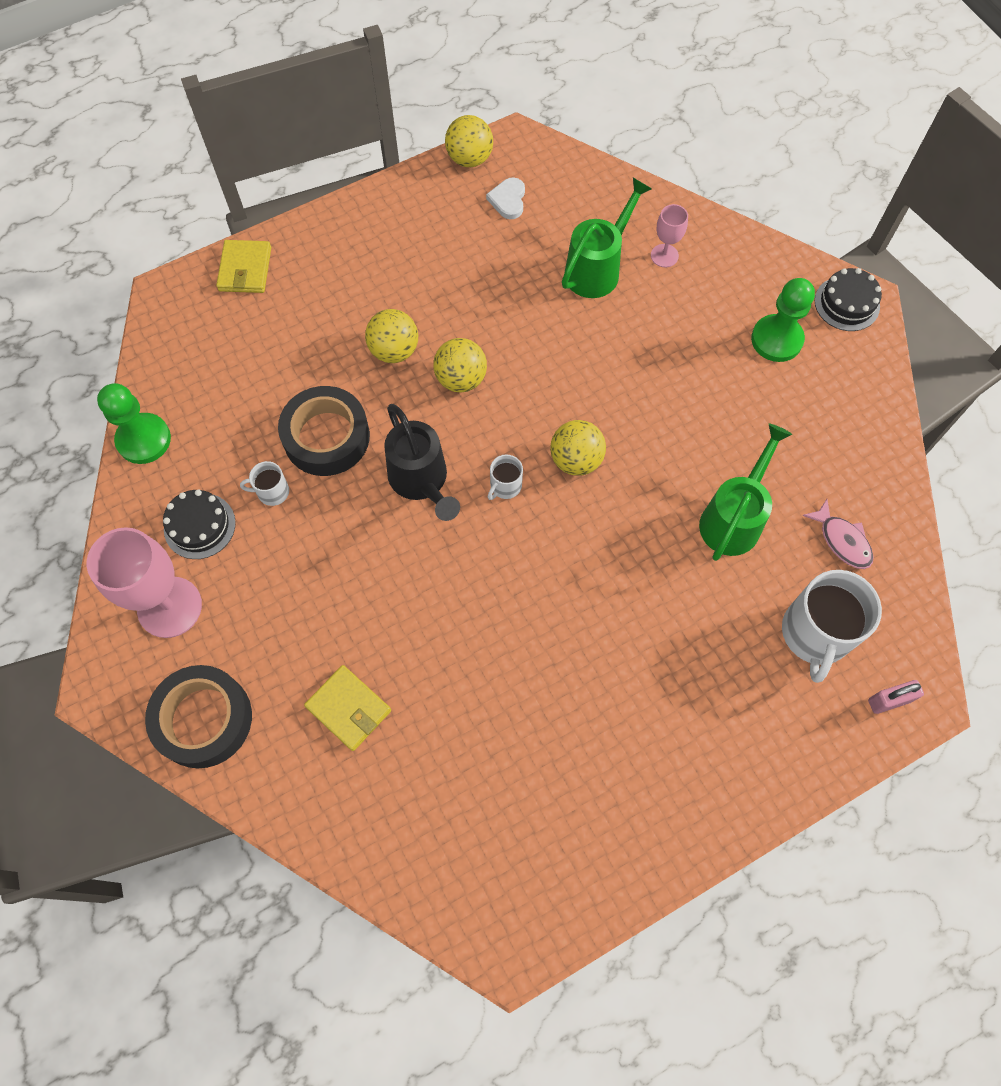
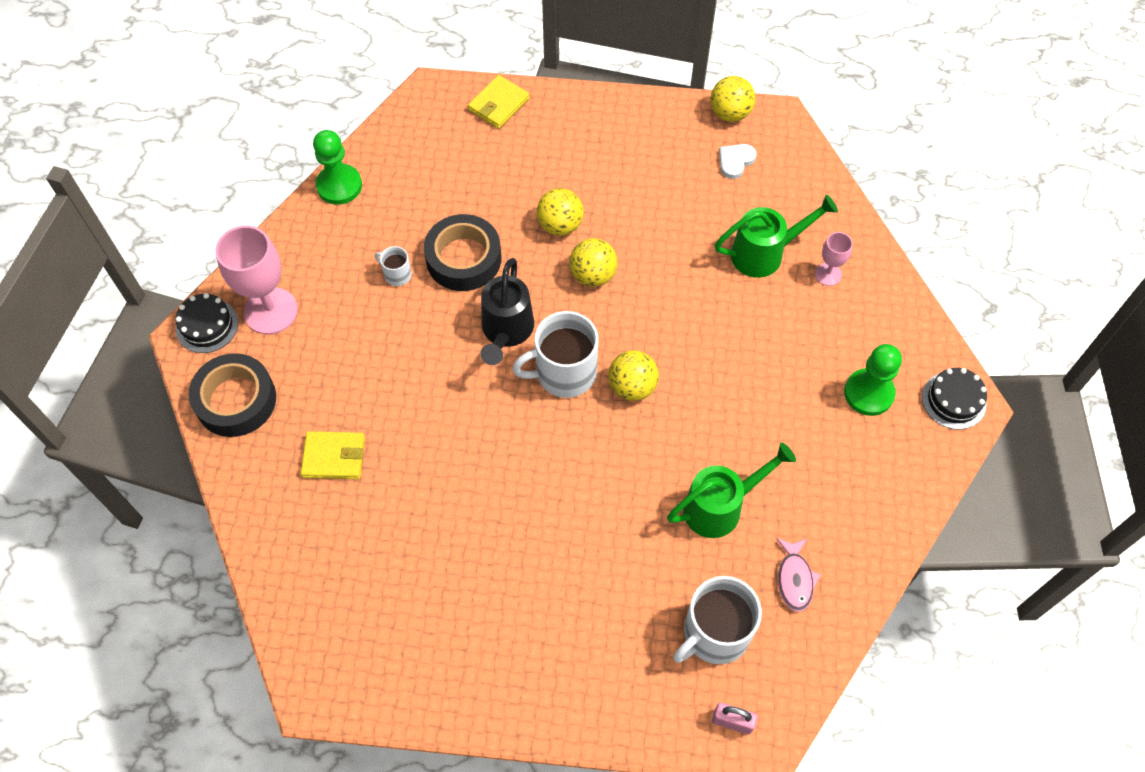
camera: 35 degrees right, 5 degrees down
(199, 526) = (331, 268): black cake -> black cake (207, 326)
(349, 708) = (334, 457): yellow wallet -> yellow wallet turned 75 degrees counterclockwise
(505, 486) = (564, 372): white mug -> white mug, size x2.11

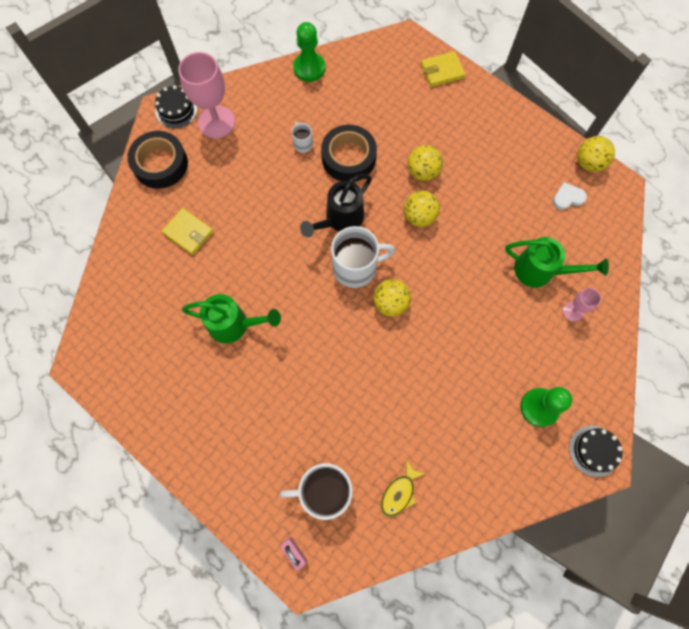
camera: 35 degrees right, 10 degrees up
(564, 372) = (356, 267): white mug -> white mug turned 150 degrees clockwise
(721, 506) = (388, 415): green watering can -> green watering can (234, 325)
(795, 579) = (399, 493): pink fish -> yellow fish

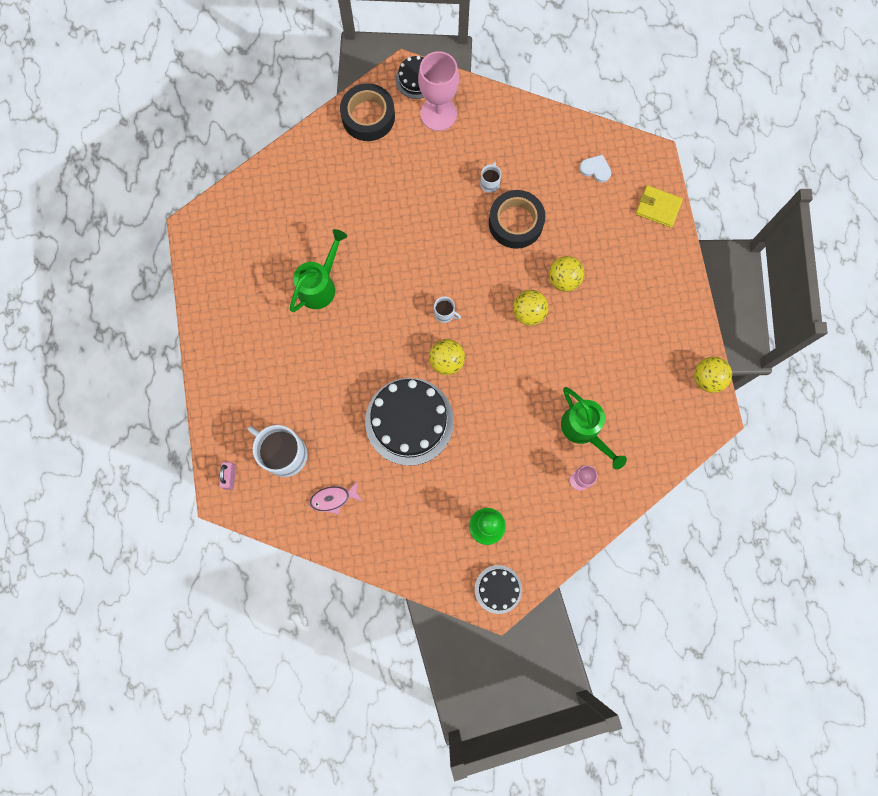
camera: 40 degrees right, 5 degrees up
(188, 232) = (344, 188): yellow wallet -> none
(234, 325) = (320, 285): green watering can -> green watering can turned 105 degrees counterclockwise
(309, 68) = (550, 122): green pawn -> none
(340, 219) = (465, 267): black watering can -> none
(356, 267) = (445, 313): white mug -> white mug, size x0.47
(399, 493) = (333, 498): yellow fish -> pink fish
(404, 375) = (409, 421): none -> black cake
(567, 198) = (662, 392): white heart -> white heart (595, 169)

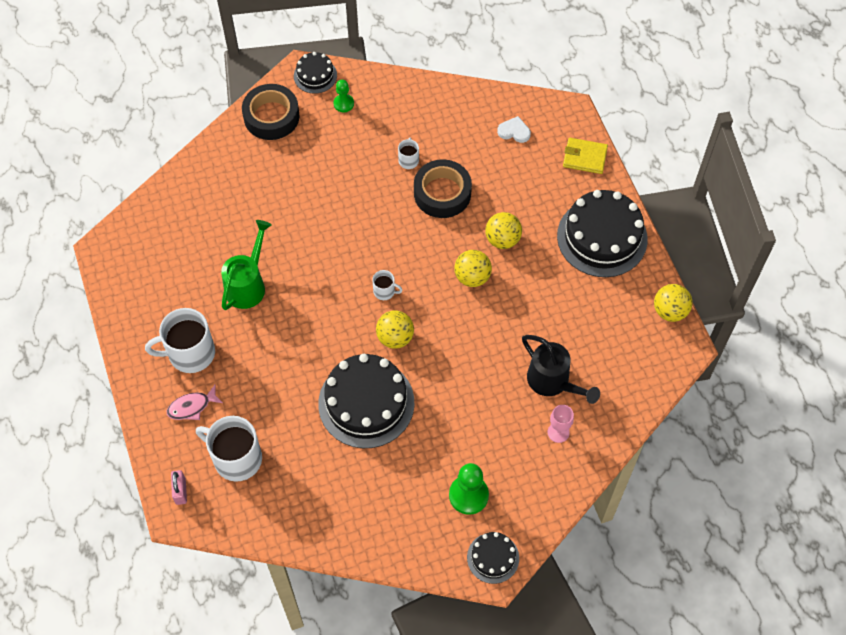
camera: 10 degrees left, 15 degrees down
(257, 345) = (190, 353): none -> white mug
(333, 498) = (297, 495): pink fish -> pink fish (192, 407)
(438, 114) = (343, 104): pink goblet -> green pawn
(584, 430) = (553, 382): green watering can -> black watering can
(658, 293) = (602, 237): none -> black cake

